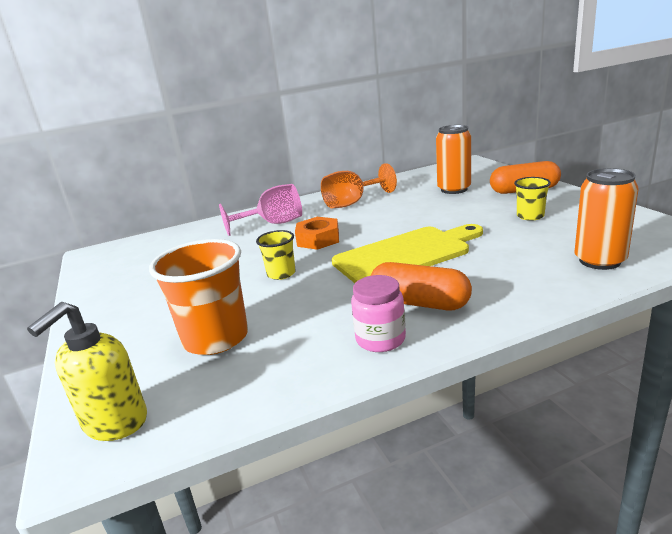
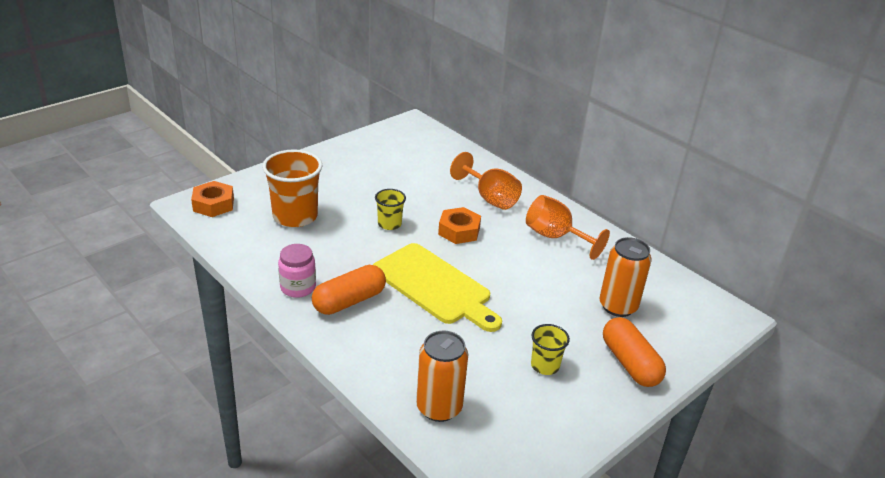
camera: 65 degrees right, 10 degrees up
(115, 422) = (213, 204): yellow soap dispenser -> orange nut
(273, 224) = (490, 198): pink goblet -> orange goblet
(419, 303) = (349, 301): orange capsule -> orange capsule turned 45 degrees clockwise

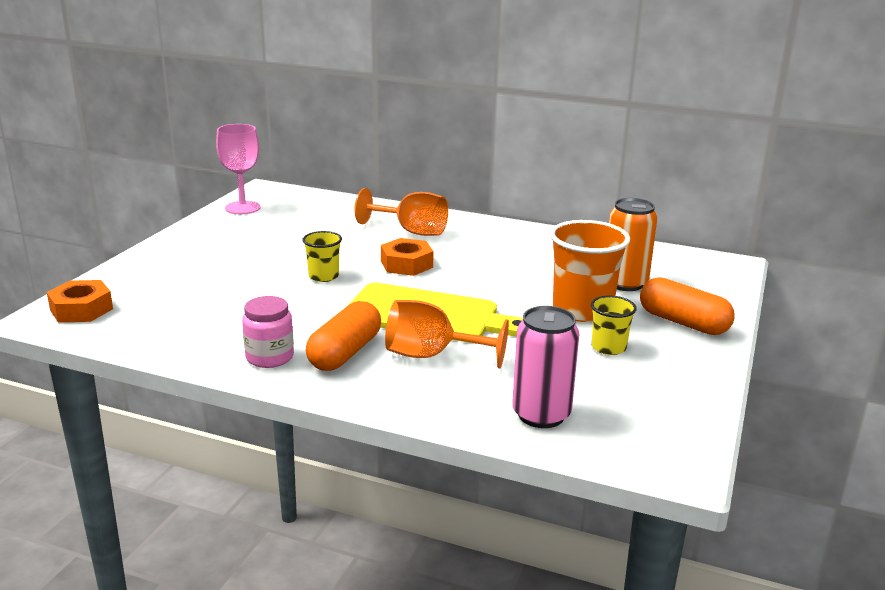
camera: 25 degrees left, 10 degrees down
(295, 216) = (202, 296): orange cup -> orange cup (582, 310)
(383, 137) = (242, 208): none -> pink goblet
(439, 407) = (541, 415): orange can -> pink can
(555, 237) = (510, 246): orange goblet -> orange goblet (431, 355)

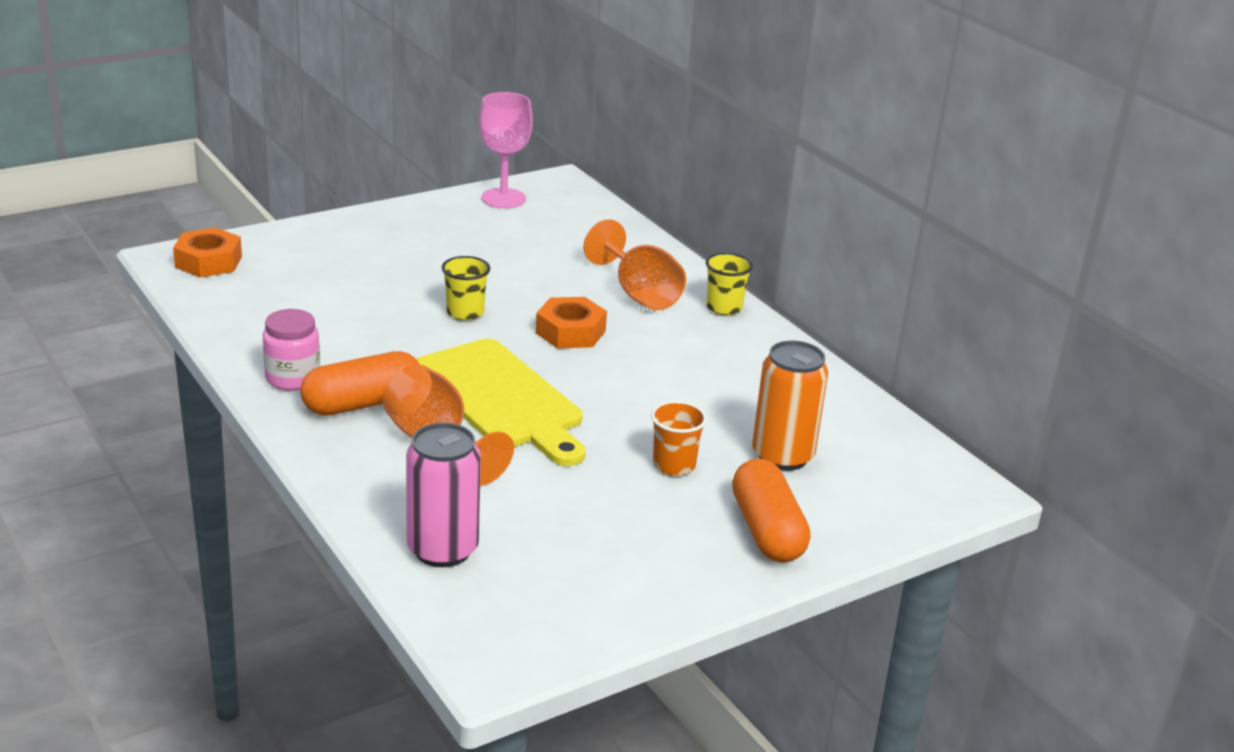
camera: 35 degrees right, 5 degrees up
(582, 310) = (674, 465): orange cup -> orange cup, size x0.54
(608, 347) = (629, 518): yellow cup -> yellow cup (724, 307)

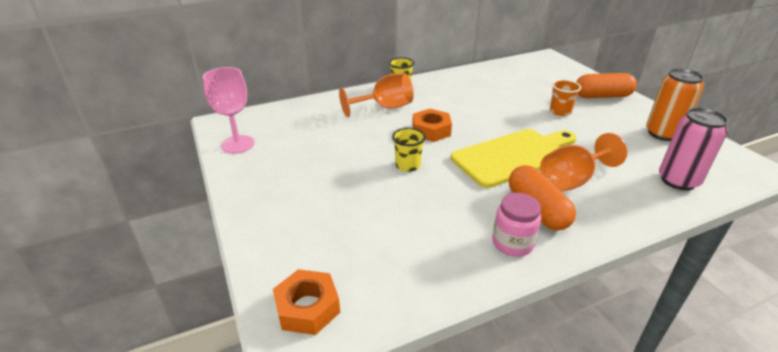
camera: 80 degrees left, 5 degrees up
(782, 456) = (540, 87): orange can -> orange can (662, 133)

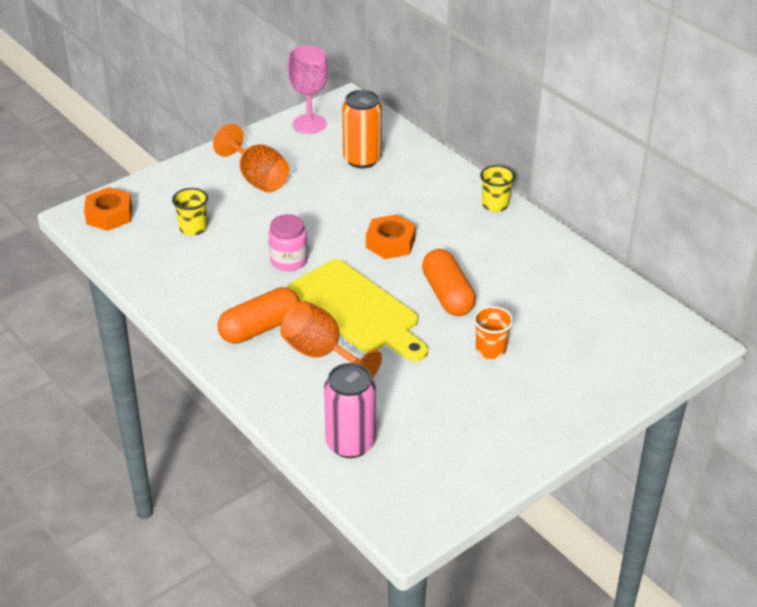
camera: 75 degrees right, 5 degrees up
(385, 107) = (431, 201): orange goblet -> orange goblet (257, 178)
(408, 165) = (310, 236): yellow cup -> yellow cup (193, 228)
(512, 243) = (204, 313): pink jar -> pink jar (288, 260)
(602, 96) = (566, 395): orange capsule -> orange capsule (448, 295)
(662, 133) = (469, 447): orange can -> orange can (362, 159)

